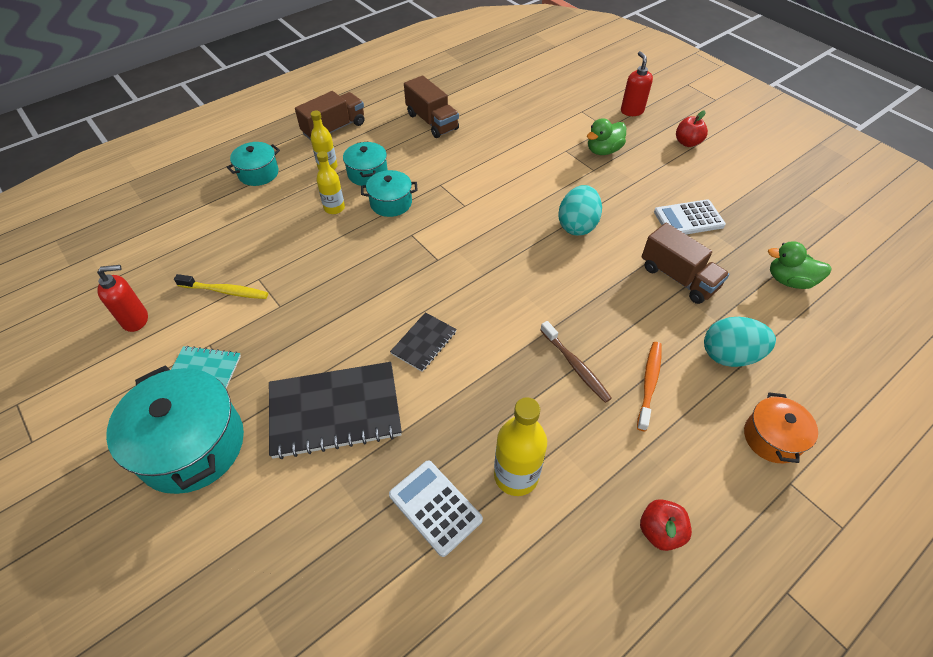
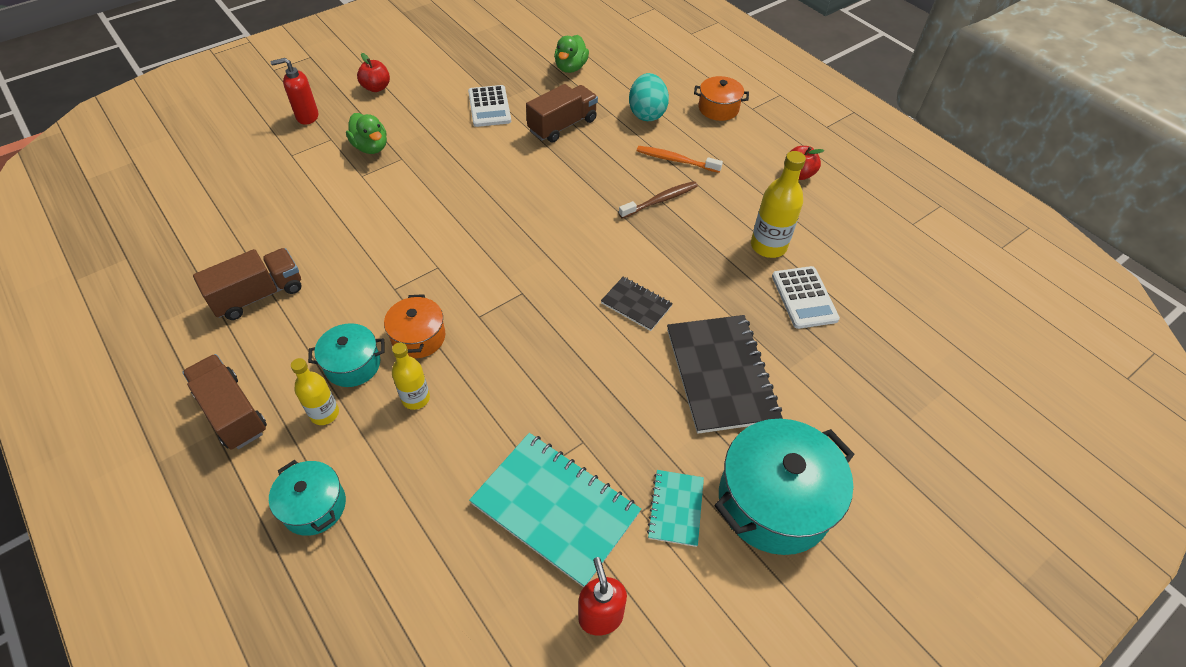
camera: 90 degrees left, 0 degrees up
(225, 291) = (555, 509): yellow toothbrush -> turquoise notebook
(391, 203) = (418, 337): turquoise pot -> orange pot
(435, 507) = (804, 298): white calculator -> white calculator turned 60 degrees counterclockwise
(577, 225) = (486, 180): turquoise egg -> none

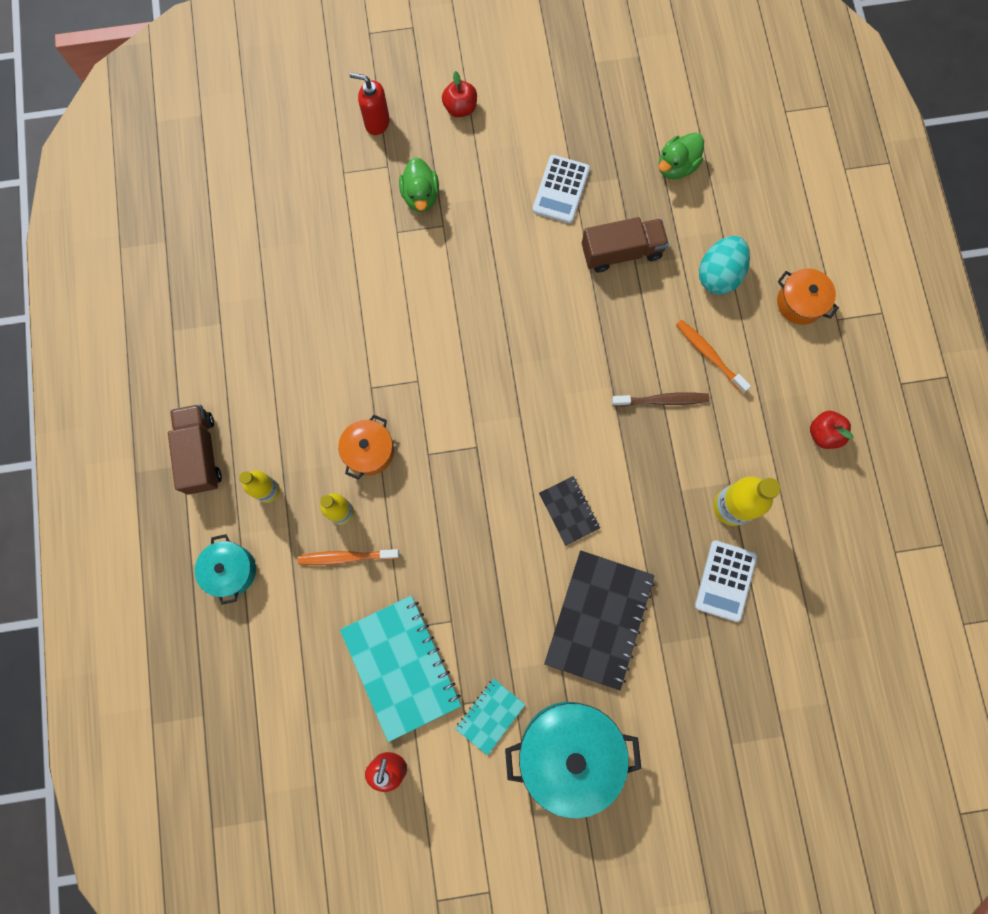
camera: 30 degrees right, 25 degrees up
(259, 295) = (258, 339): brown truck -> none
(352, 365) = (306, 453): turquoise pot -> none
(441, 435) = (346, 557): none -> orange toothbrush

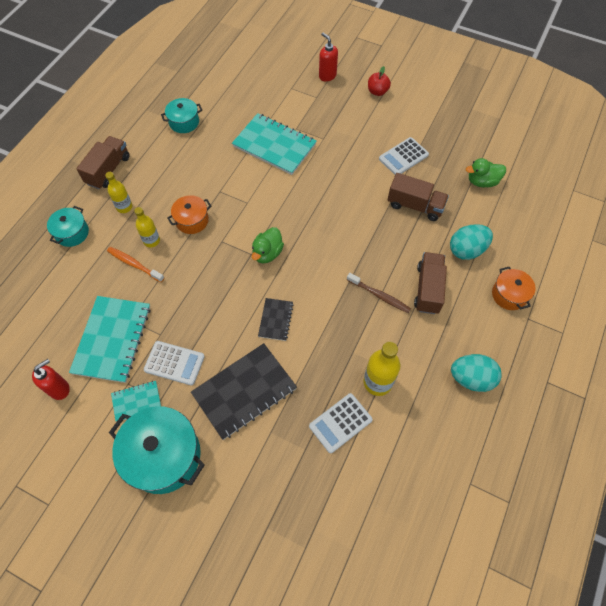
camera: 35 degrees right, 15 degrees down
(242, 317) = (184, 122): none -> turquoise pot
(388, 276) = (274, 145): none -> turquoise notebook
(420, 196) = (322, 119): green duck -> green duck (267, 253)
(496, 642) = (174, 363): none -> white calculator
(709, 355) = (428, 289): orange toothbrush -> brown truck
(823, 434) = (471, 378): red apple -> turquoise egg

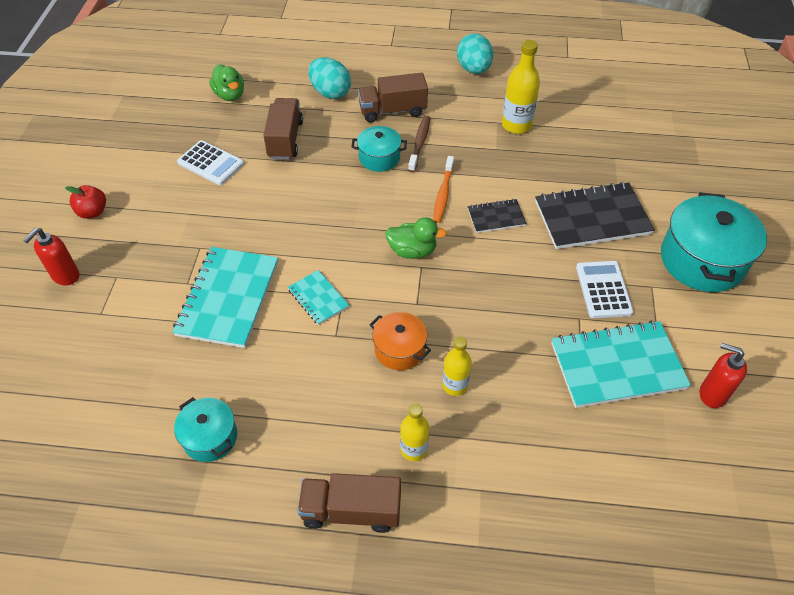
camera: 110 degrees left, 10 degrees down
(72, 233) = (493, 503): turquoise pot -> turquoise pot (379, 158)
(134, 264) = (501, 390): orange toothbrush -> orange toothbrush (443, 194)
(137, 401) = (668, 307): turquoise notebook -> turquoise notebook (318, 298)
(244, 391) = (592, 218): black notebook -> black notebook turned 45 degrees counterclockwise
(340, 423) = (573, 140): white calculator -> none
(509, 295) = (371, 59): orange pot -> none

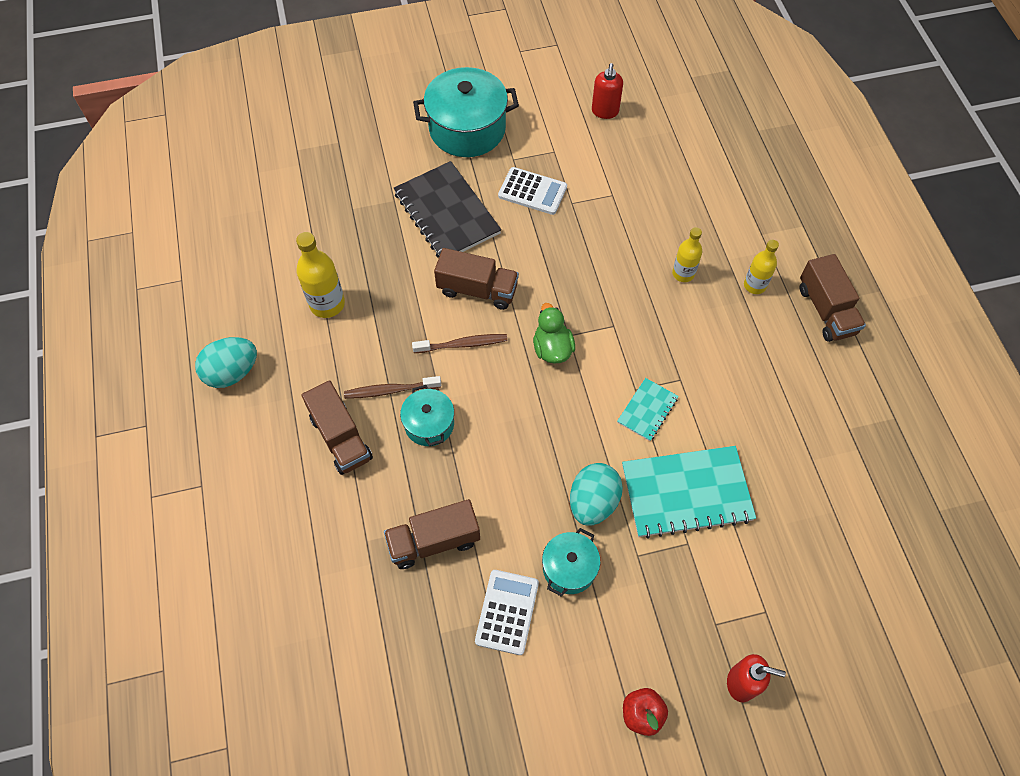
camera: 110 degrees left, 10 degrees up
(210, 437) = (829, 437): turquoise pot -> turquoise pot (569, 568)
(230, 95) = (369, 655): green duck -> none
(330, 92) = (326, 524): turquoise egg -> turquoise egg (593, 502)
(399, 349) = (669, 324): orange pot -> none
(443, 194) = (462, 344): orange toothbrush -> brown toothbrush
(496, 217) = (477, 290): black notebook -> brown truck
(603, 290) = (532, 191): white calculator -> white calculator turned 135 degrees counterclockwise
(617, 366) = (608, 170): turquoise notebook -> none

